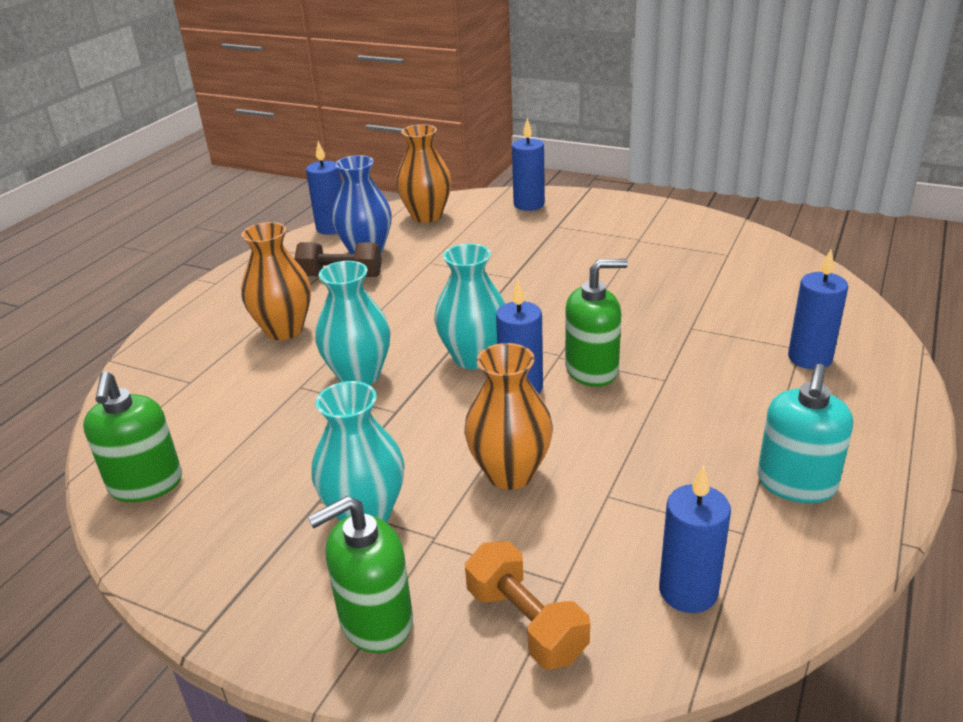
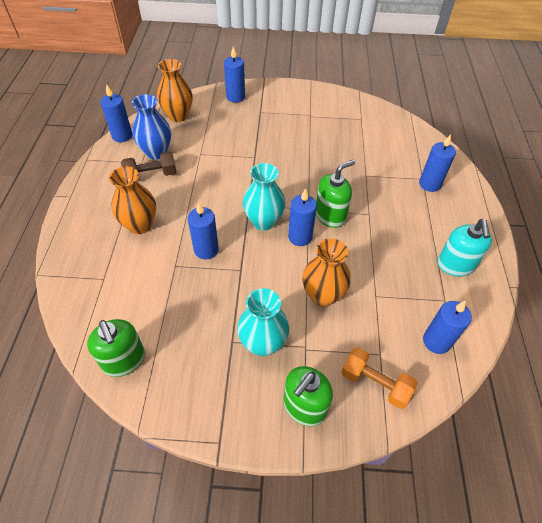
camera: 25 degrees left, 20 degrees up
(359, 376) = (206, 250): turquoise vase -> blue candle

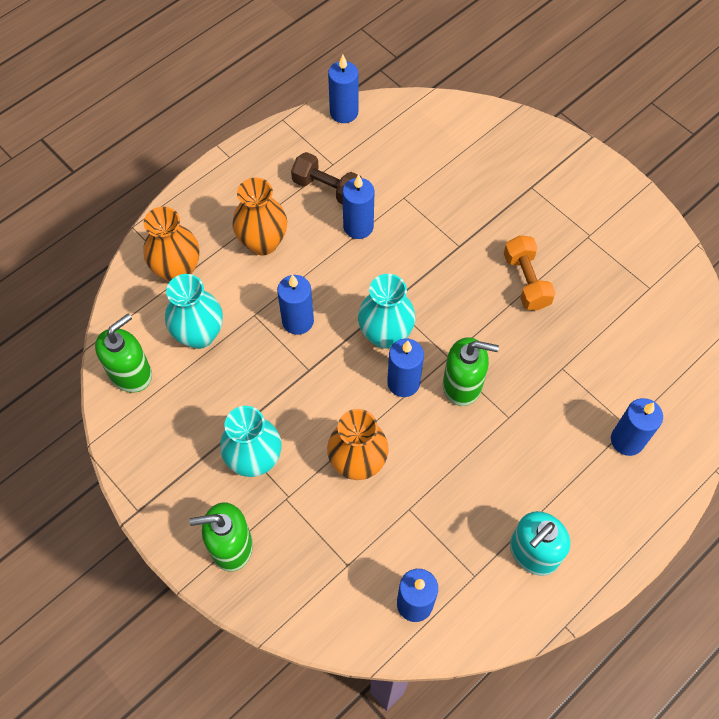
camera: 45 degrees right, 10 degrees up
(124, 360) = (131, 373): green soap dispenser -> green soap dispenser turned 150 degrees counterclockwise
(150, 301) = (199, 335): none -> turquoise vase
(156, 152) = (359, 161): blue vase -> none
(178, 116) = (429, 126): orange vase -> orange vase (177, 270)
(235, 97) = (523, 143): blue candle -> blue candle (358, 227)
(375, 383) = (312, 584): orange dumbbell -> orange dumbbell (526, 281)

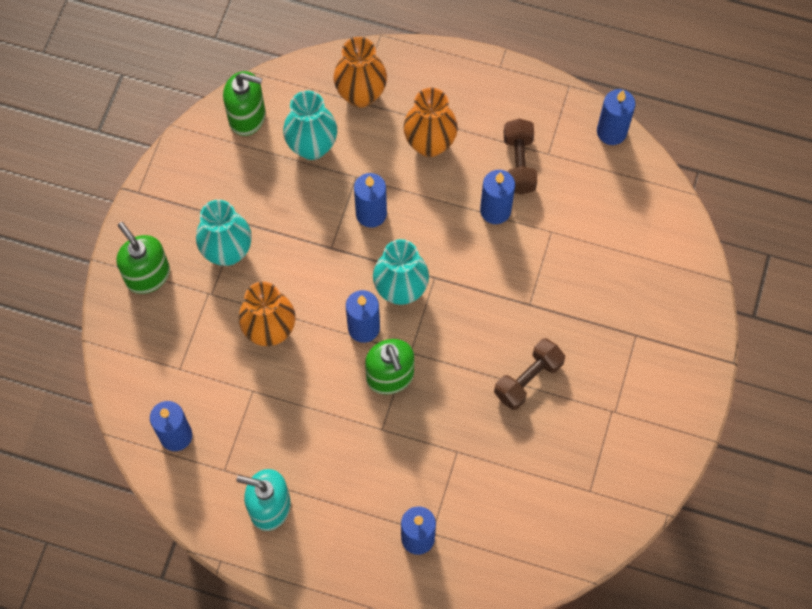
camera: 60 degrees right, 5 degrees up
(526, 281) = (528, 379): orange dumbbell -> brown dumbbell

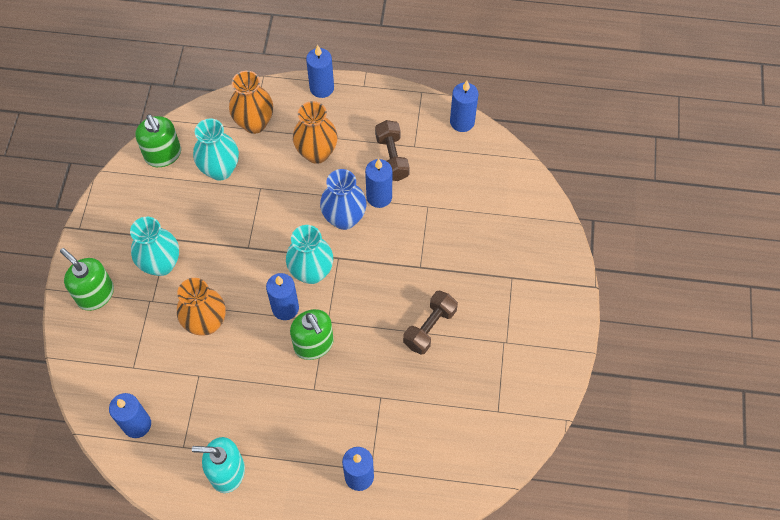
camera: 10 degrees left, 5 degrees down
(247, 117) = (163, 155): green soap dispenser -> green soap dispenser turned 60 degrees clockwise
(371, 214) = (277, 215): blue candle -> blue candle (322, 88)
(449, 230) = (344, 218): none -> blue vase

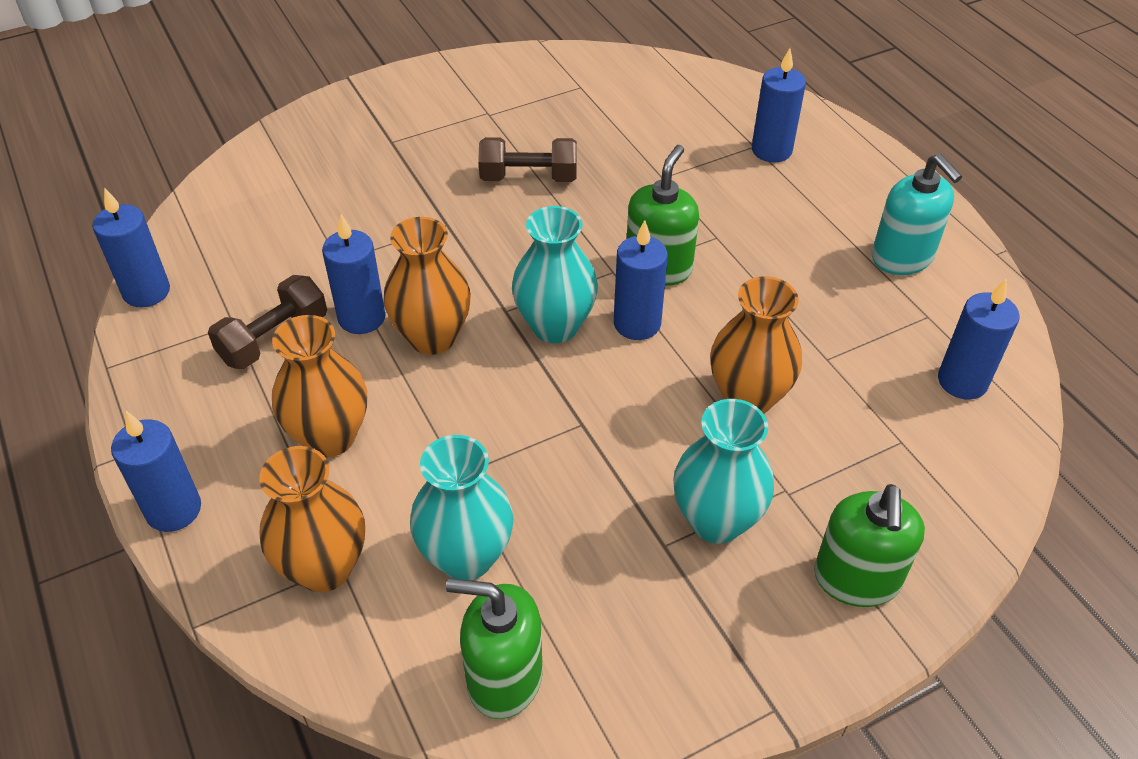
camera: 125 degrees left, 15 degrees down
(163, 155) = (504, 678): green soap dispenser -> green soap dispenser turned 105 degrees counterclockwise
(344, 218) = (432, 337): blue vase -> orange vase

